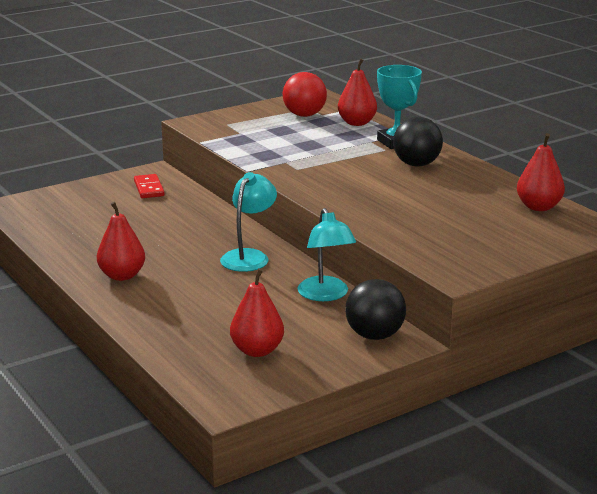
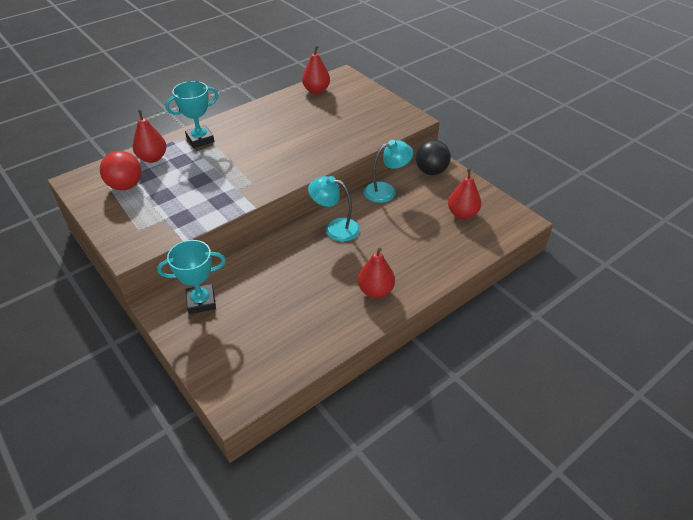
camera: 95 degrees left, 20 degrees up
(149, 188) = (201, 302): red domino -> turquoise trophy
(416, 164) = (245, 131): black ball -> none

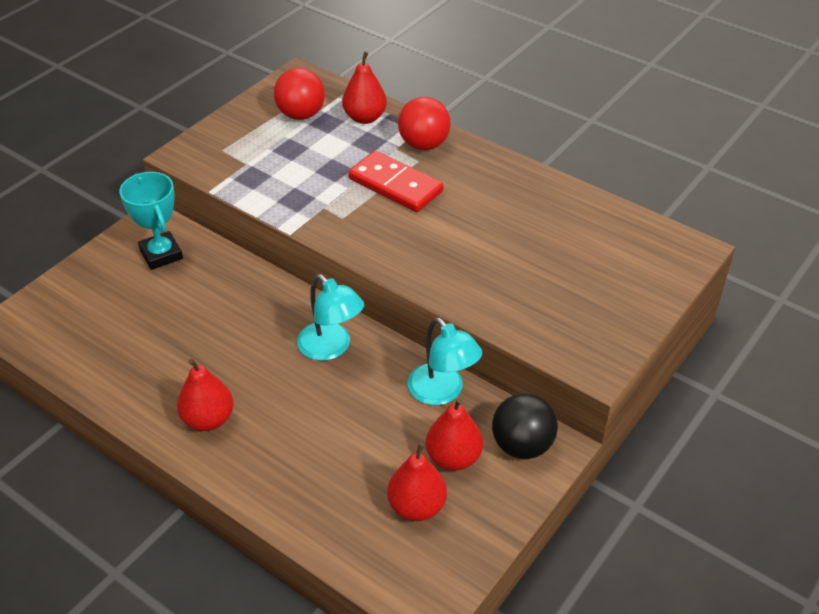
camera: 75 degrees right, 0 degrees up
(200, 139) = (424, 144): turquoise trophy -> red ball
(233, 157) = (395, 185): none -> red domino
(316, 90) = (619, 227): red pear -> red pear (453, 458)
(335, 228) = (331, 348): turquoise lamp -> turquoise lamp turned 135 degrees clockwise

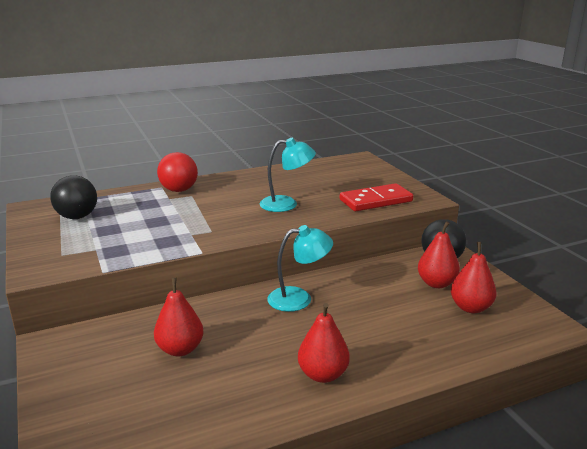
camera: 60 degrees left, 20 degrees down
(161, 254) = (99, 348): turquoise trophy -> none
(301, 115) = (77, 217): red ball -> black ball
(365, 118) = (120, 199): red pear -> red pear (180, 349)
(395, 185) = (204, 207): red domino -> red domino (376, 201)
(442, 392) = (377, 271): turquoise lamp -> turquoise lamp (287, 204)

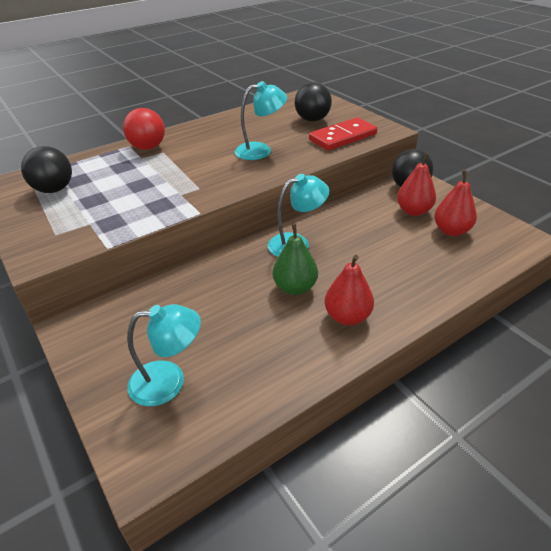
camera: 10 degrees left, 15 degrees up
(120, 406) = (169, 381): none -> turquoise lamp
(180, 349) = (205, 312): red pear -> none
(280, 339) = (295, 287): none -> green pear
(352, 182) = (312, 120): none -> black ball

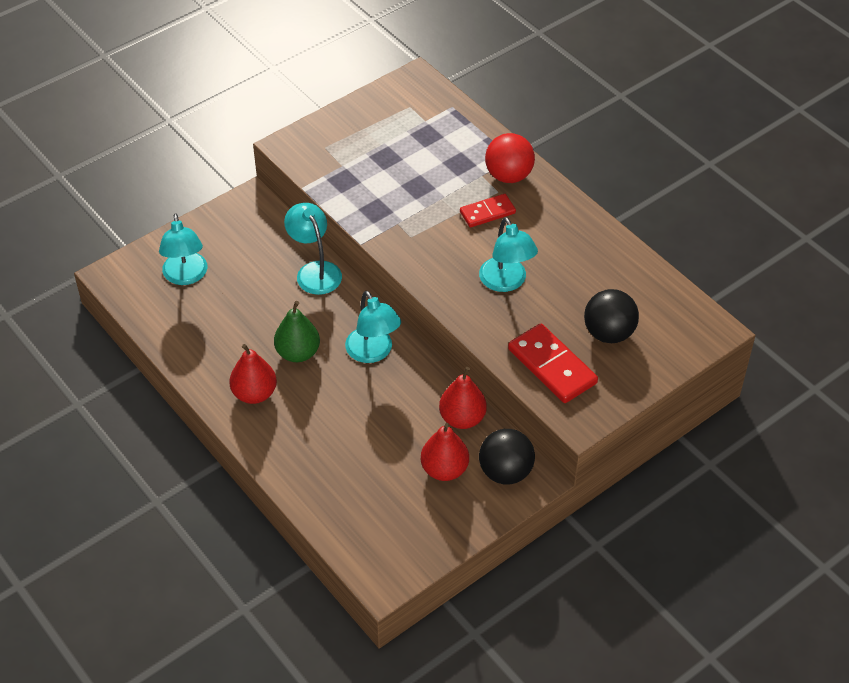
camera: 85 degrees right, 10 degrees up
(54, 189) = (406, 123): black ball -> none
(184, 156) = (487, 212): none -> red domino
(191, 277) = (315, 271): none -> turquoise lamp
(451, 230) = (401, 503): red pear -> red pear (462, 418)

